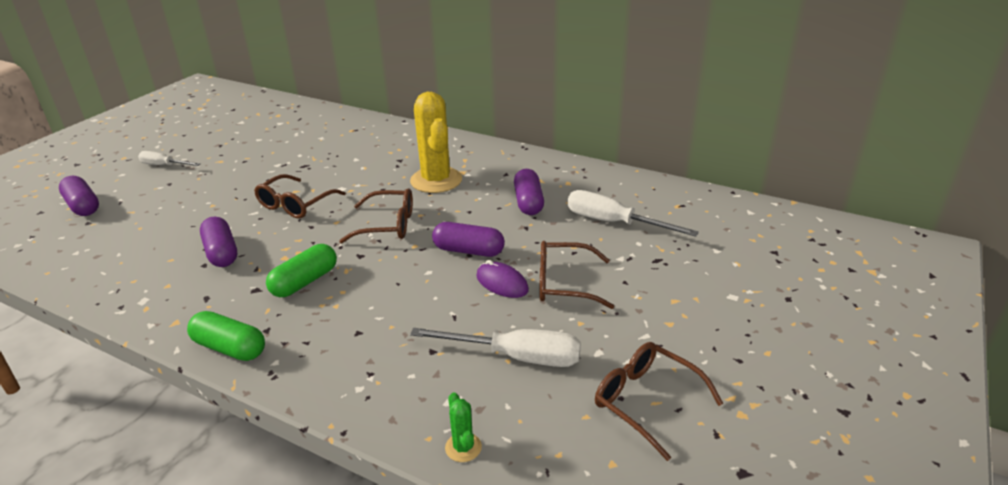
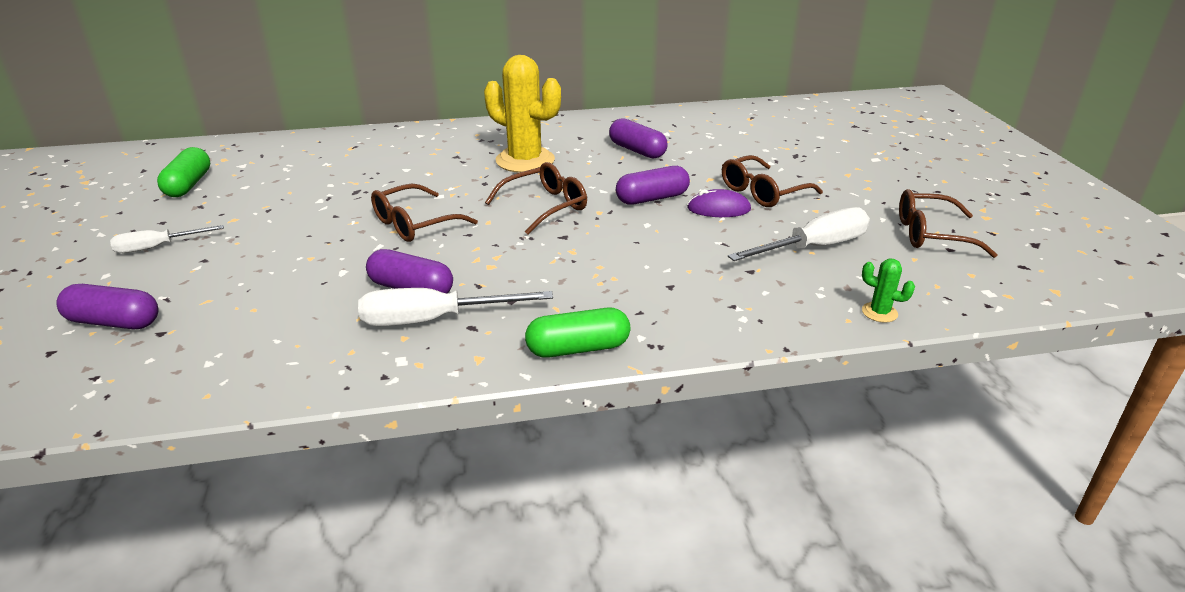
camera: 40 degrees left, 0 degrees up
(295, 204) = (415, 224): brown glasses -> brown glasses turned 60 degrees clockwise
(305, 282) = (550, 274): green capsule -> green capsule (188, 185)
(613, 222) = (726, 143): white screwdriver -> white screwdriver (434, 319)

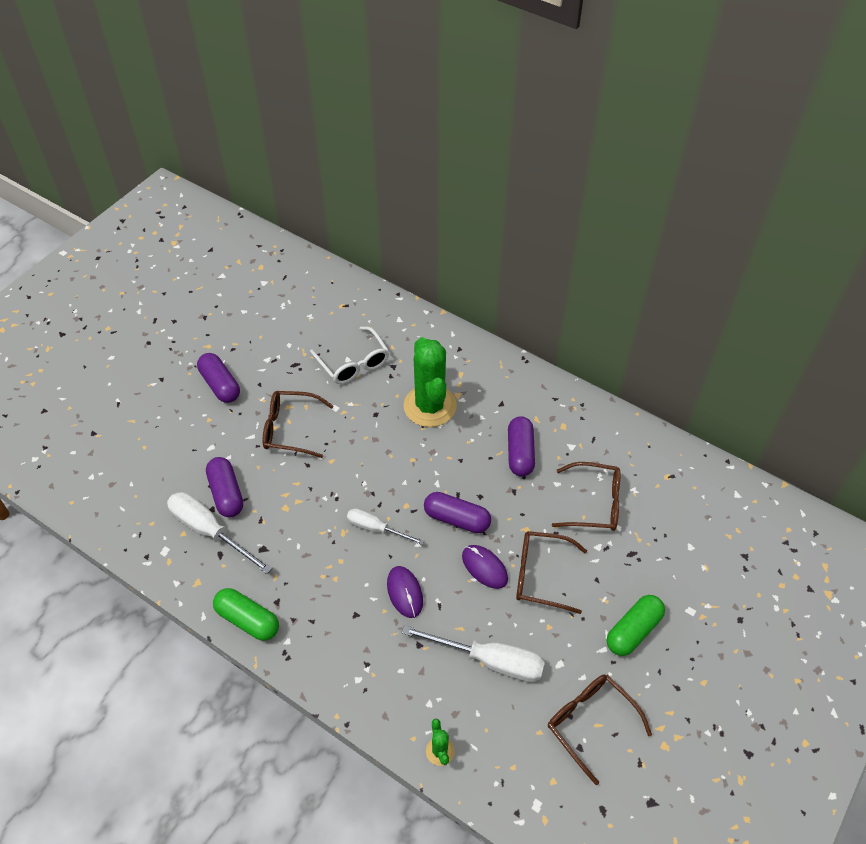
camera: 45 degrees right, 20 degrees up
(114, 322) = (83, 406): purple capsule -> purple capsule (220, 385)
(157, 247) = (152, 347): white screwdriver -> white screwdriver (376, 528)
(188, 185) = (218, 286): green capsule -> green capsule (633, 630)
(416, 168) = (353, 363): none -> white glasses
(525, 160) = (430, 406): yellow cactus -> green cactus
(545, 206) = (381, 472): brown glasses -> brown glasses (594, 503)
(686, 252) = (405, 592): none -> purple mouse

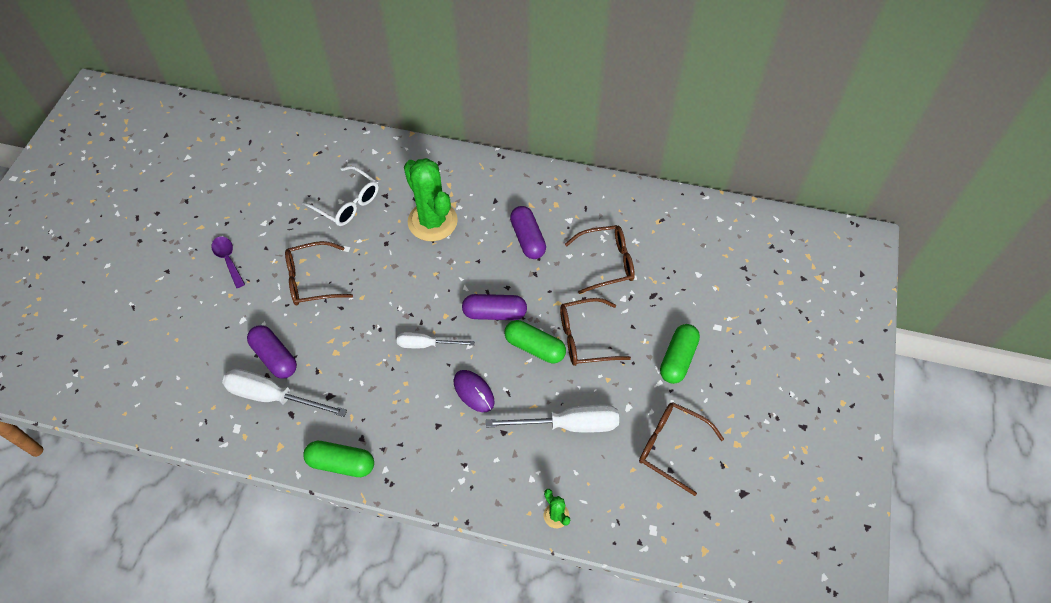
camera: 20 degrees left, 5 degrees up
(220, 385) = (228, 259): purple capsule -> purple spoon
(484, 567) = (534, 347): purple mouse -> green capsule

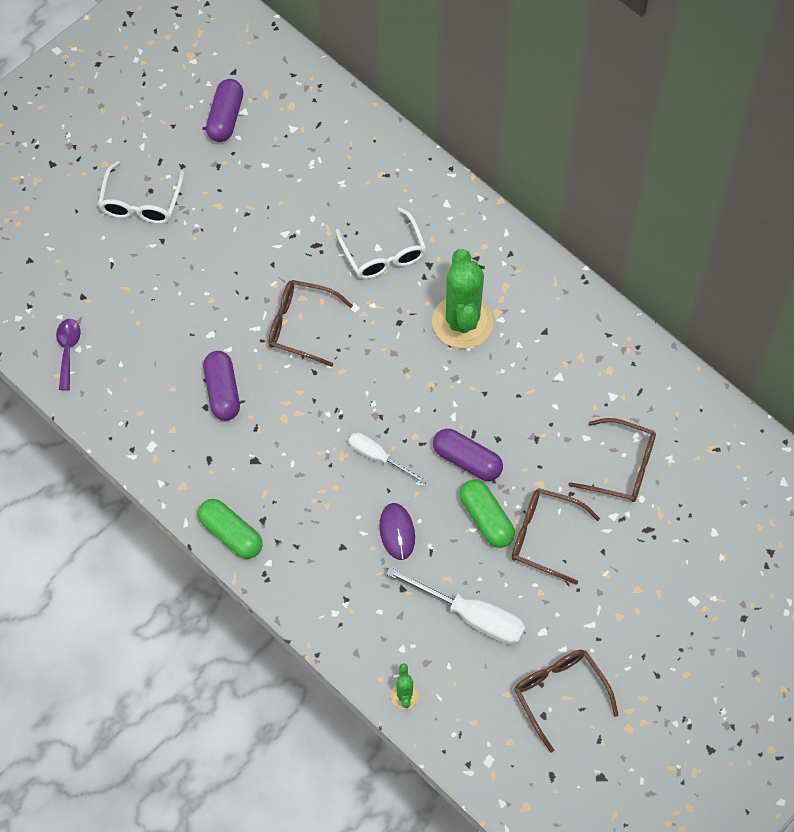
camera: 30 degrees right, 5 degrees up
(135, 252) = (141, 203): none -> white glasses
(228, 259) = (228, 258): purple spoon -> purple spoon (68, 350)
(273, 396) = (200, 432): white screwdriver -> none
(527, 239) = (553, 395): purple capsule -> purple capsule (225, 118)
(678, 359) = (627, 611): green capsule -> none

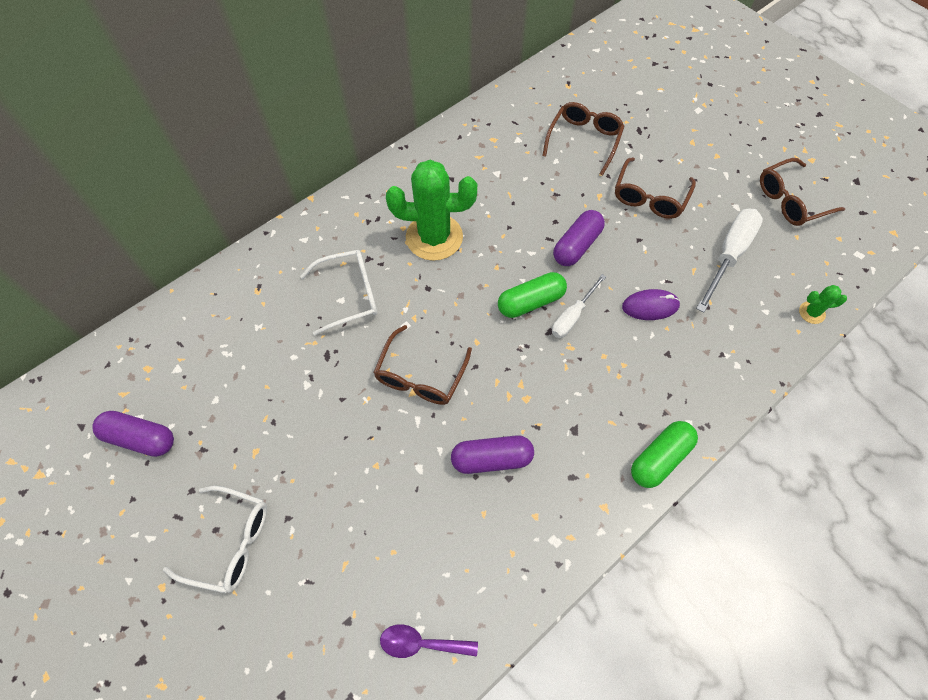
camera: 85 degrees left, 0 degrees up
(486, 519) = (634, 236): green capsule -> green capsule (531, 302)

